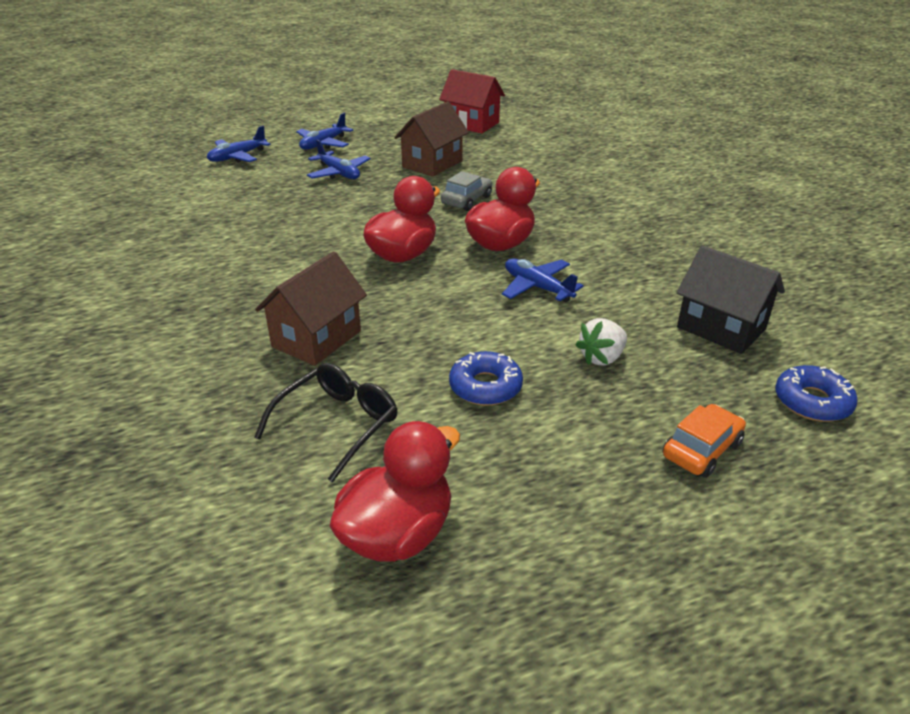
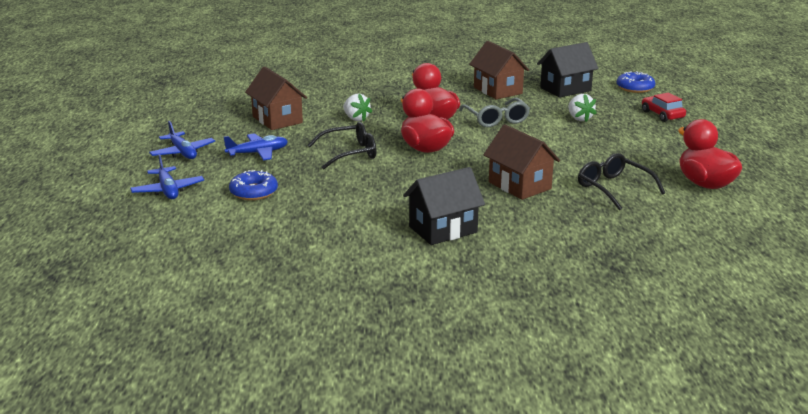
camera: 70 degrees left, 10 degrees down
(173, 305) = (443, 229): none -> black house
(363, 216) = (350, 153): none -> black glasses
(466, 200) = (356, 118): grey car -> white strawberry
(471, 124) = (209, 95): red house -> none
(485, 386) = (593, 148): blue donut -> blue donut (254, 192)
(537, 287) = (496, 119): blue plane -> grey glasses
(652, 272) = (497, 90): none -> brown house
(701, 449) = (662, 115): orange car -> red car

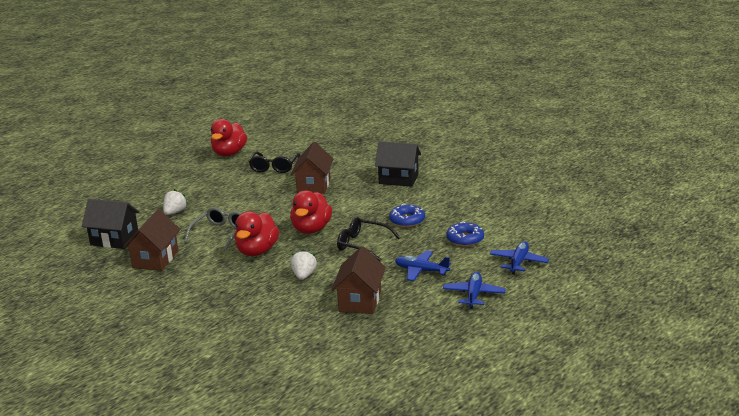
camera: 135 degrees left, 0 degrees up
(635, 88) = (75, 221): blue donut -> blue donut (407, 220)
(662, 115) = (127, 195): red car -> none

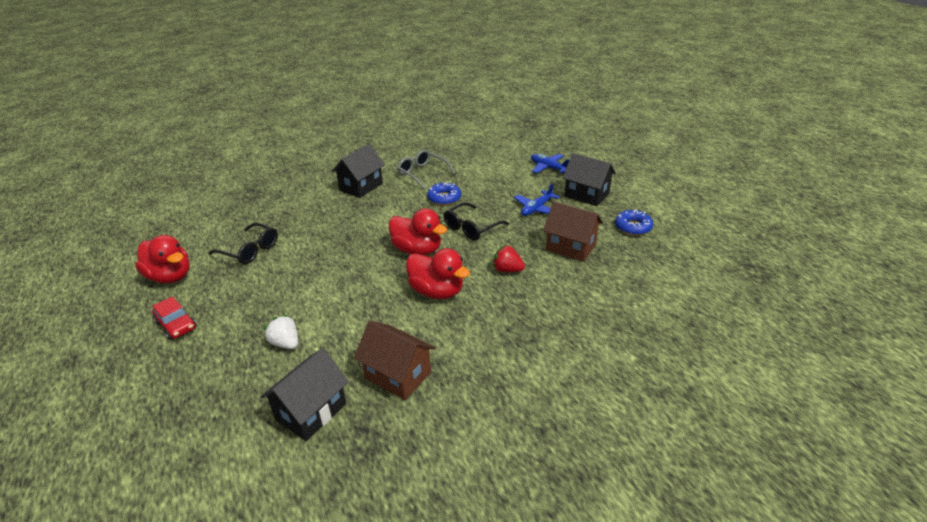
camera: 70 degrees left, 10 degrees up
(180, 173) = (176, 325): none -> red car
(221, 233) = (375, 312): grey glasses -> grey glasses (422, 173)
(304, 275) = (507, 270): white strawberry -> red strawberry
(314, 186) = (324, 233): brown house -> none
(465, 239) = (497, 180): blue donut -> blue donut (633, 227)
(473, 295) = (586, 195): blue plane -> black house

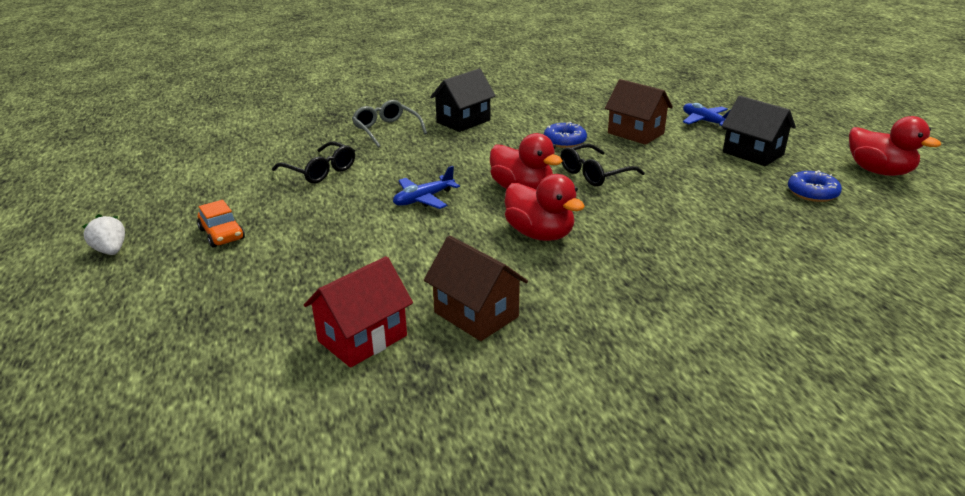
camera: 10 degrees right, 5 degrees down
(170, 276) = (224, 187): red duck -> red duck (879, 171)
(176, 325) = (222, 234): red car -> orange car
(285, 343) = (344, 266): white strawberry -> white strawberry (110, 250)
(311, 411) = (362, 338): black house -> red house
(422, 173) = (541, 114): grey glasses -> grey glasses (386, 130)
(507, 270) = (635, 221): red strawberry -> none
(536, 209) = (683, 162): blue plane -> blue plane (423, 199)
(570, 247) = (723, 206): brown house -> brown house (635, 133)

